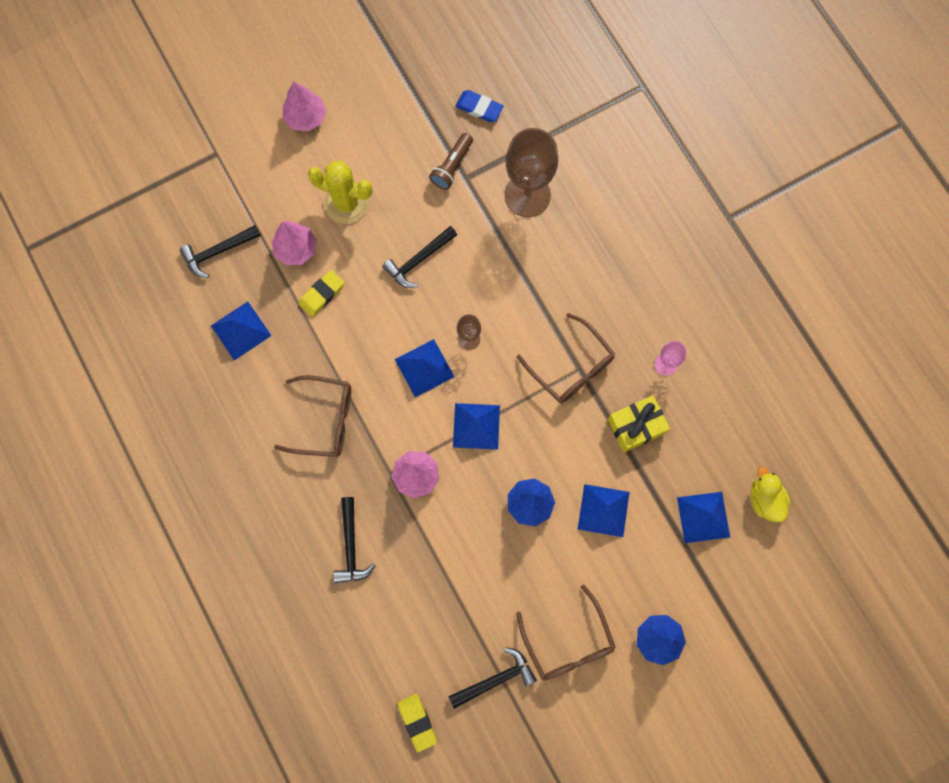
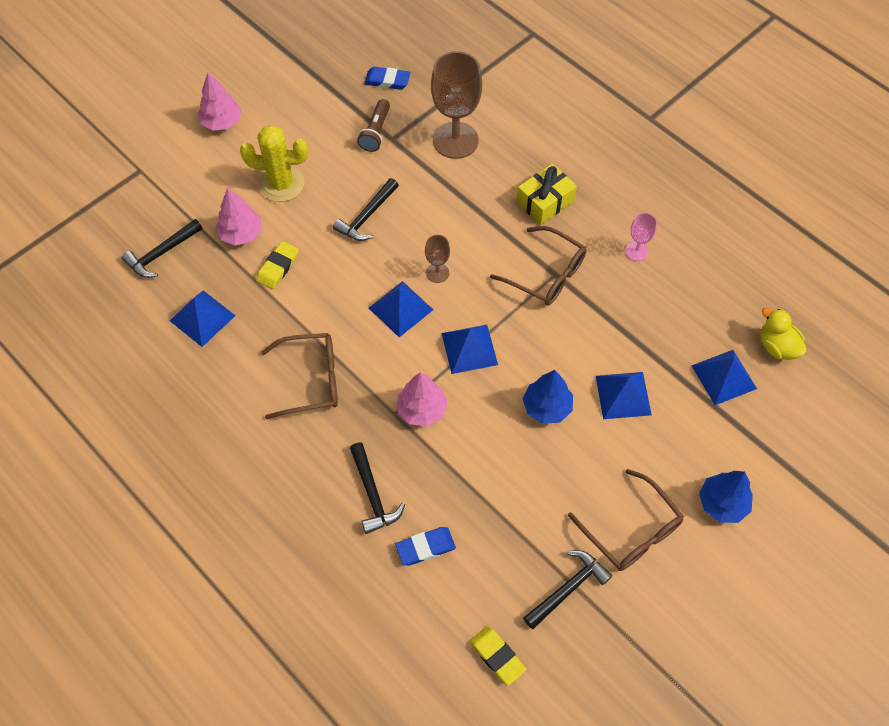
camera: 15 degrees left, 15 degrees down
(383, 608) = (425, 547): none -> blue eraser
(636, 426) = (628, 311): yellow gift -> yellow gift (545, 202)

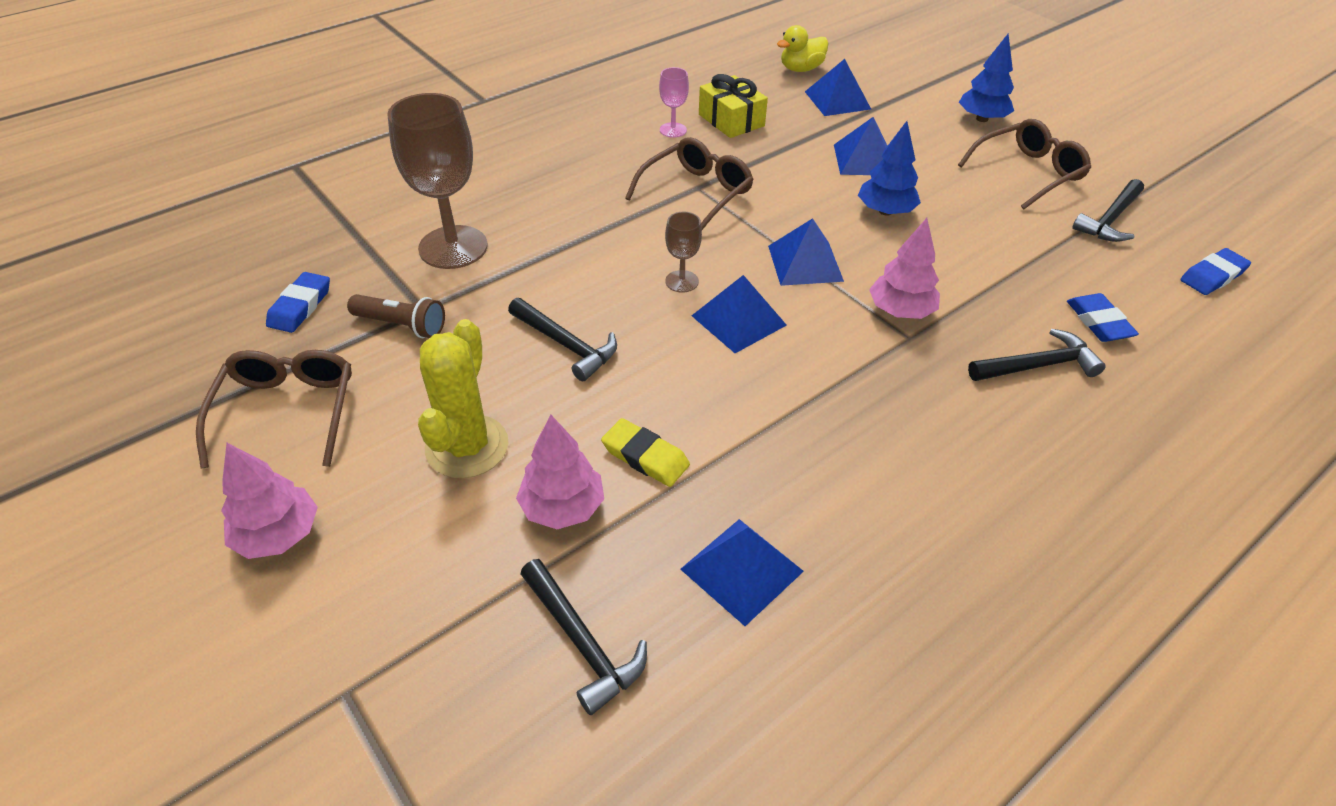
camera: 85 degrees left, 15 degrees down
(311, 380) = (862, 422): brown glasses -> brown glasses (287, 411)
(497, 656) = (1212, 276): yellow eraser -> blue eraser
(545, 202) = (585, 184): yellow gift -> yellow gift (731, 120)
(568, 588) = (1110, 219): black hammer -> black hammer turned 105 degrees counterclockwise

